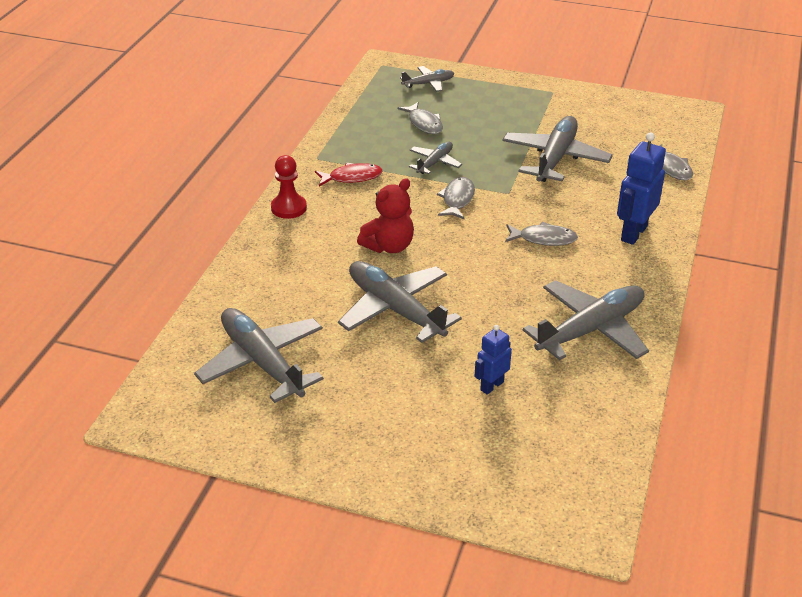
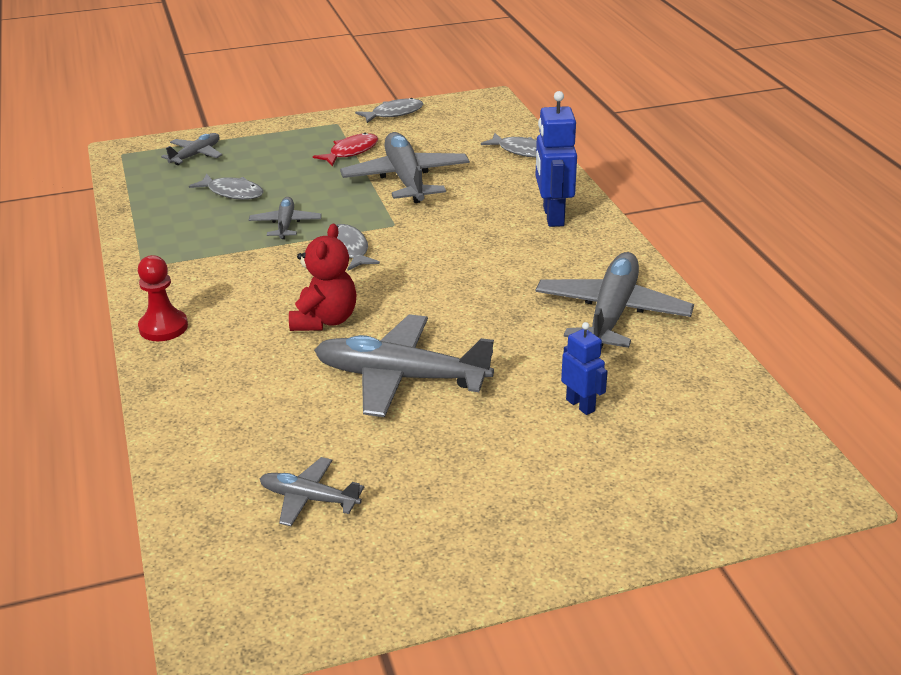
camera: 35 degrees left, 5 degrees down
(262, 362) = (309, 499): grey plane -> grey plane, size x0.52
(352, 177) = (207, 270): red fish -> red fish (351, 152)
(491, 386) = (580, 405): blue robot -> blue robot turned 135 degrees clockwise
(543, 239) = (476, 252): grey fish -> grey fish (394, 113)

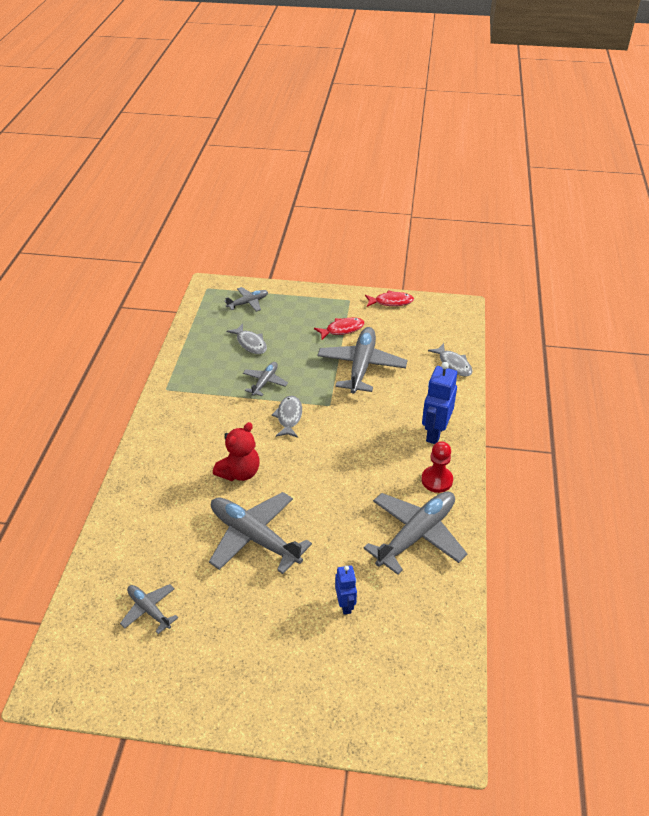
camera: 25 degrees right, 10 degrees up
(163, 327) = (149, 443): red pawn -> red pawn (437, 480)
(394, 113) = (391, 302): grey fish -> red fish

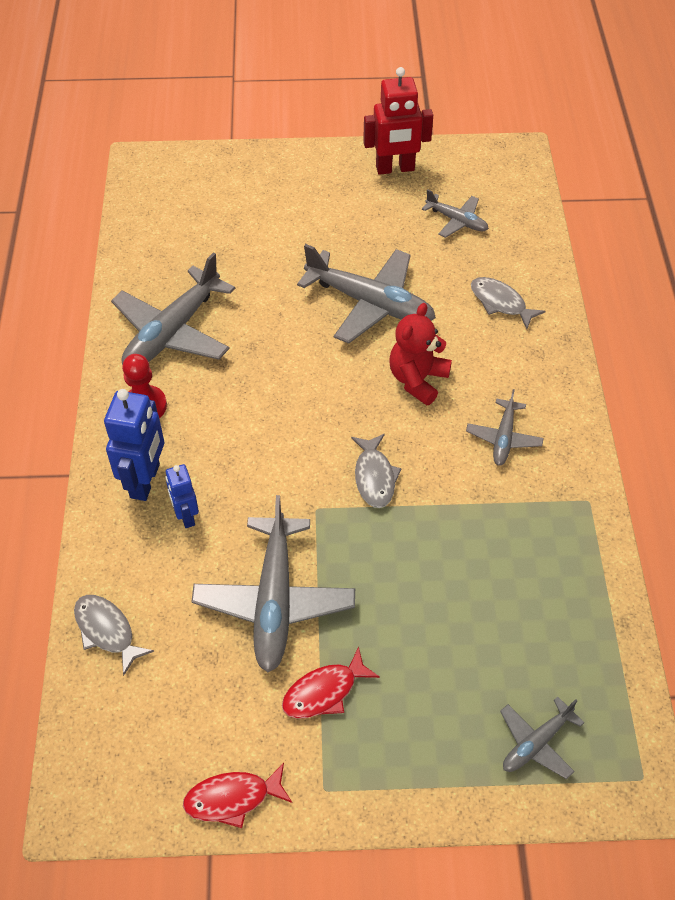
camera: 170 degrees right, 10 degrees up
(181, 687) = (395, 169): none -> red robot
(250, 343) = (489, 625): grey fish -> grey fish (500, 303)
(265, 382) = (433, 539): grey plane -> grey plane (503, 438)
(345, 604) = (249, 251): blue robot -> blue robot (186, 516)

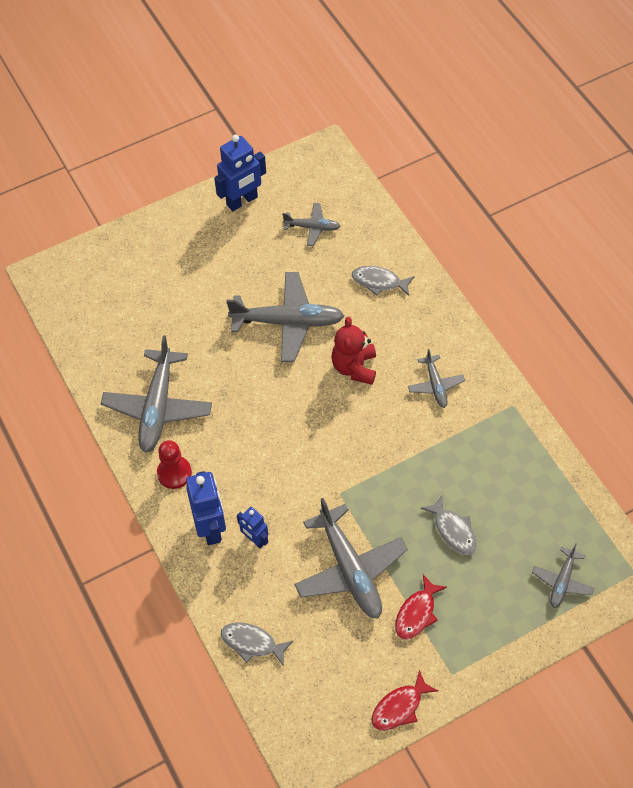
camera: 25 degrees left, 5 degrees up
(374, 477) = (366, 453): grey fish -> grey fish (453, 530)
(395, 169) = (242, 201): red robot -> blue robot

